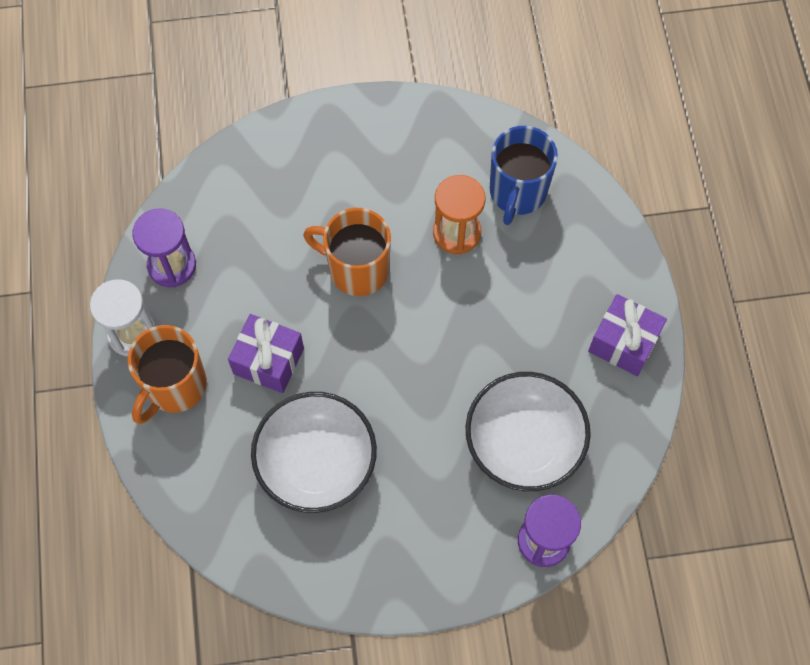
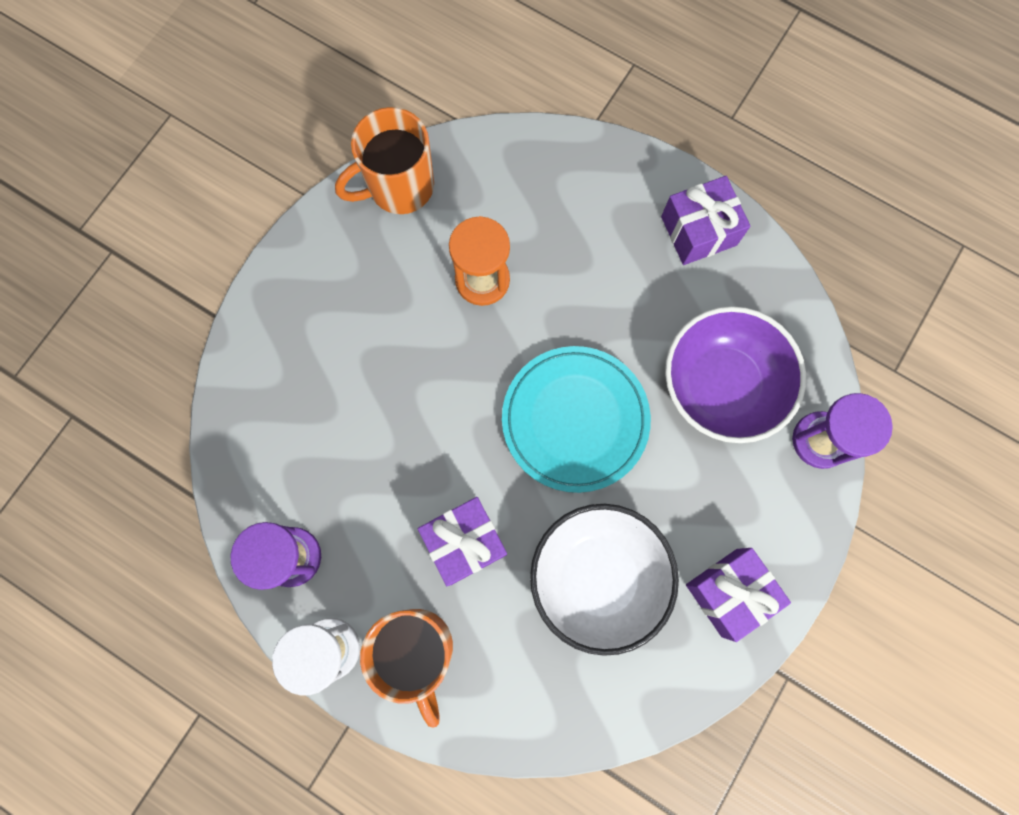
camera: 50 degrees left, 10 degrees up
(357, 269) = (442, 393): orange mug -> orange mug (399, 187)
(379, 558) = (729, 592): none -> purple gift
(412, 366) = (575, 420): none -> turquoise plate
(517, 192) = (488, 199): blue mug -> none
(524, 443) = (722, 385): white bowl -> purple bowl

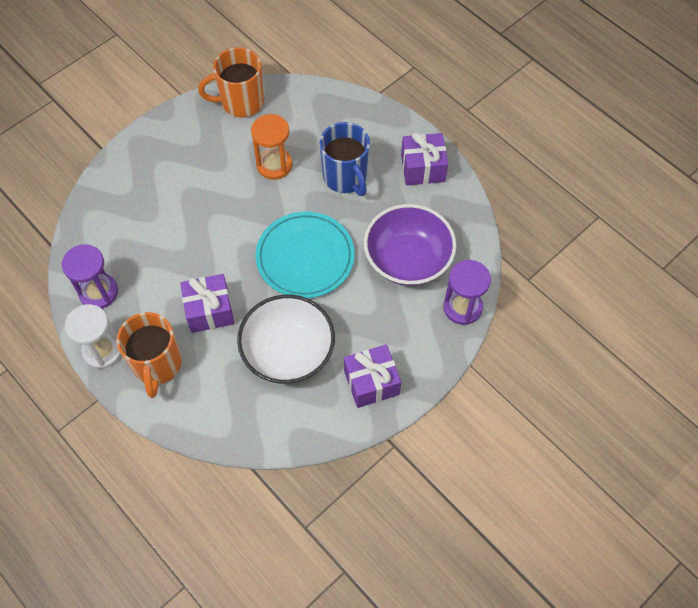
camera: 15 degrees right, 15 degrees down
(592, 274) = (345, 177): none -> blue mug

